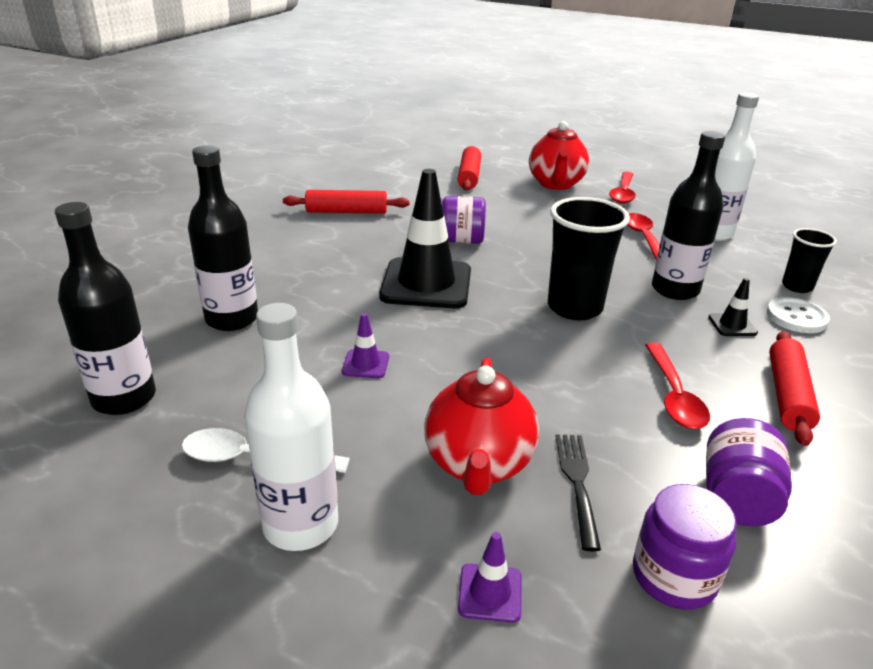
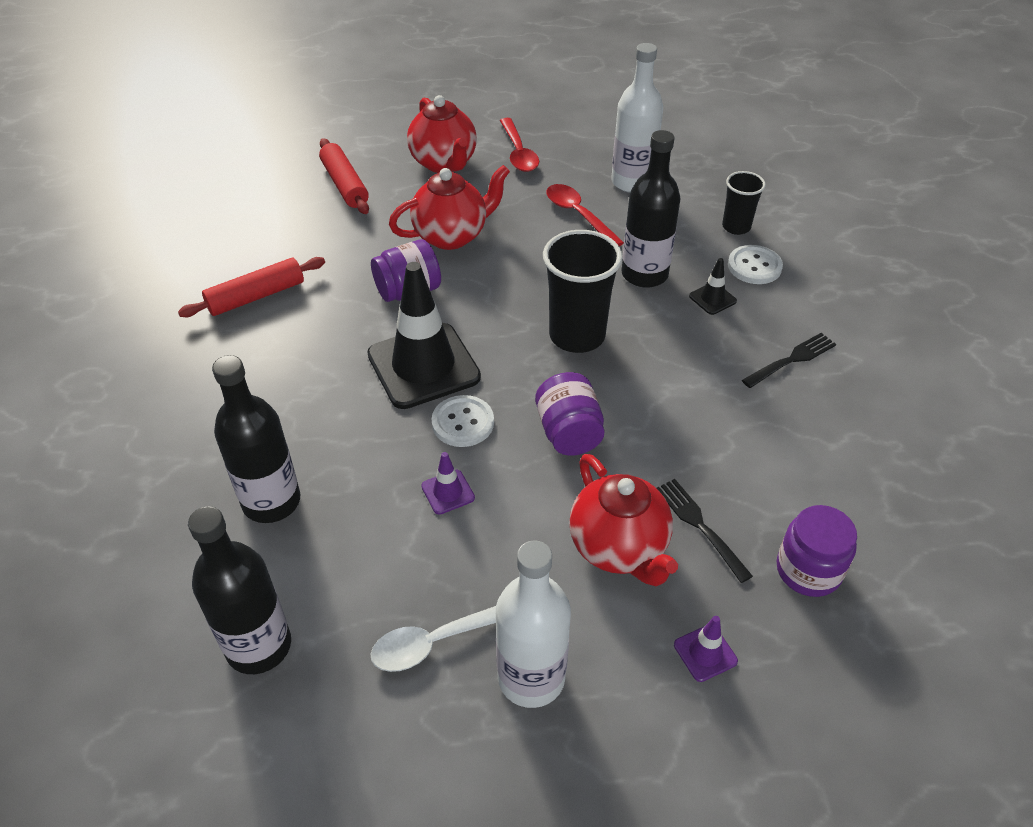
camera: 30 degrees left, 15 degrees up
(422, 327) = (463, 423): none -> white button
(523, 221) = (451, 236): none -> red teapot
(674, 396) = (714, 401): red spoon -> none
(737, 498) = (810, 480): purple jar -> purple jar (569, 433)
(787, 395) = (791, 360): red rolling pin -> black fork

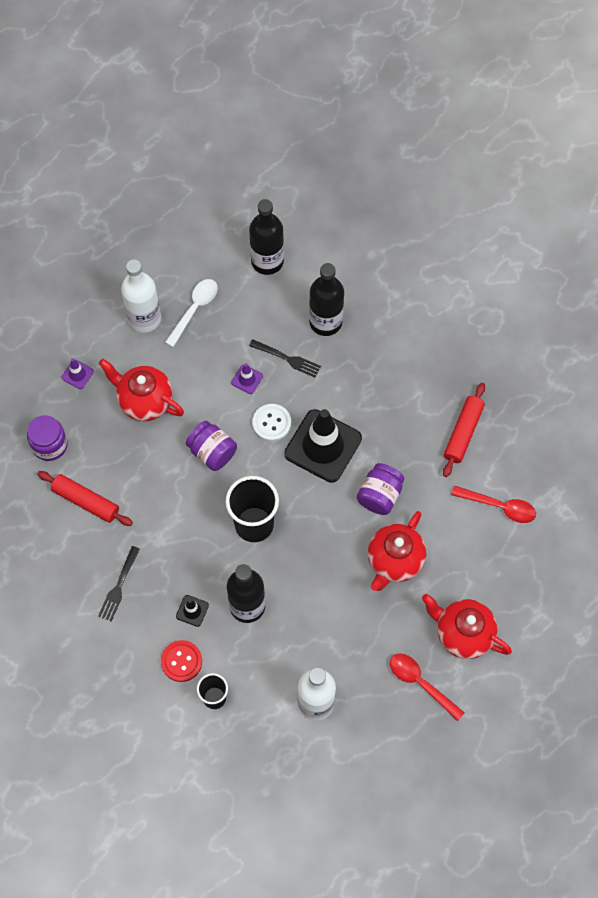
camera: 145 degrees right, 20 degrees up
(345, 184) = (508, 564): red rolling pin -> red rolling pin (86, 501)
(578, 215) = (328, 638): red spoon -> red spoon (499, 506)
(701, 526) = (112, 437): black fork -> black fork (287, 359)
(754, 266) = (181, 661): white button -> red button

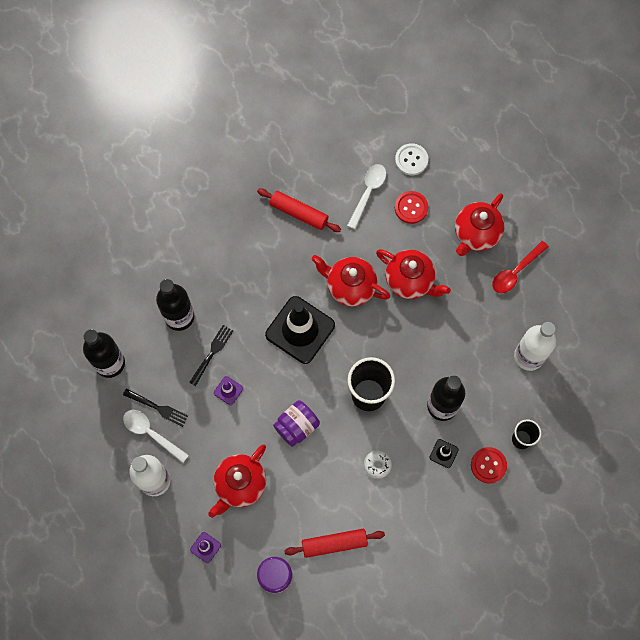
camera: 85 degrees left, 5 degrees up
(86, 501) = (334, 544): red rolling pin -> red rolling pin turned 45 degrees clockwise
(119, 586) = (417, 517): black fork -> black fork (157, 408)
(174, 539) = (377, 465): none -> white donut
(271, 423) = (273, 372): white button -> white button (411, 160)
(379, 495) = (350, 287): purple jar -> red teapot
(487, 556) = (411, 208): none -> red button
(499, 506) = (368, 192): red spoon -> white spoon

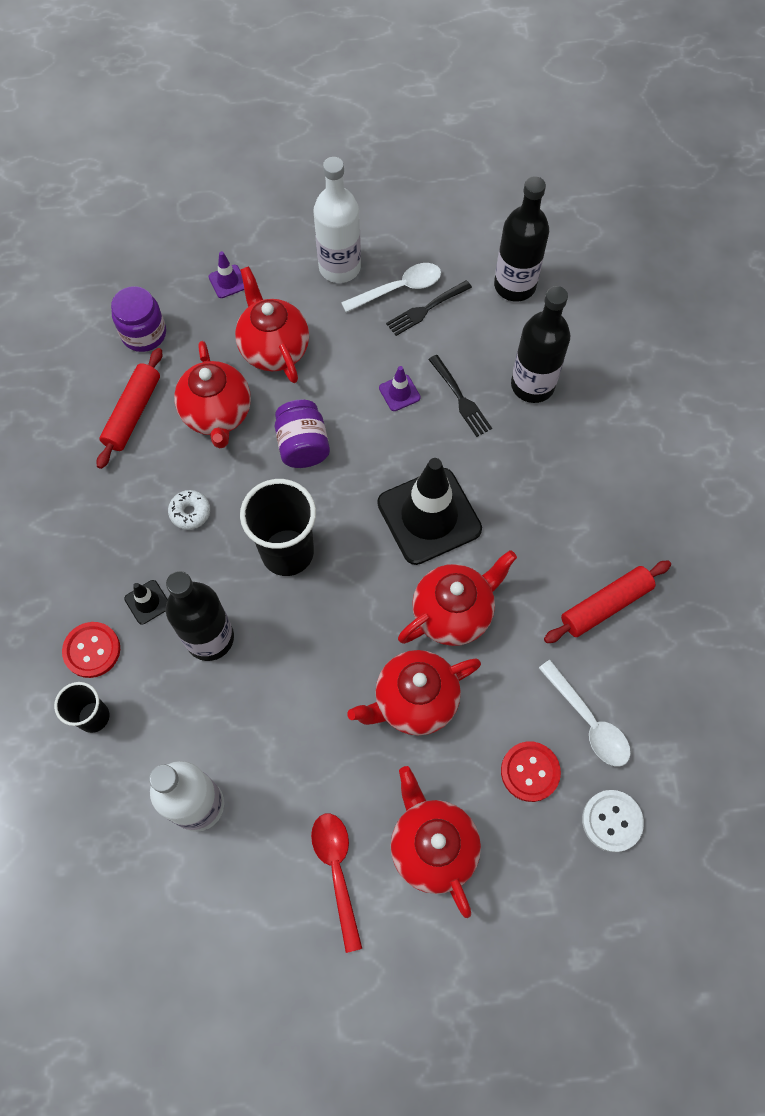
camera: 120 degrees right, 5 degrees down
(305, 490) = (217, 415): none -> red teapot

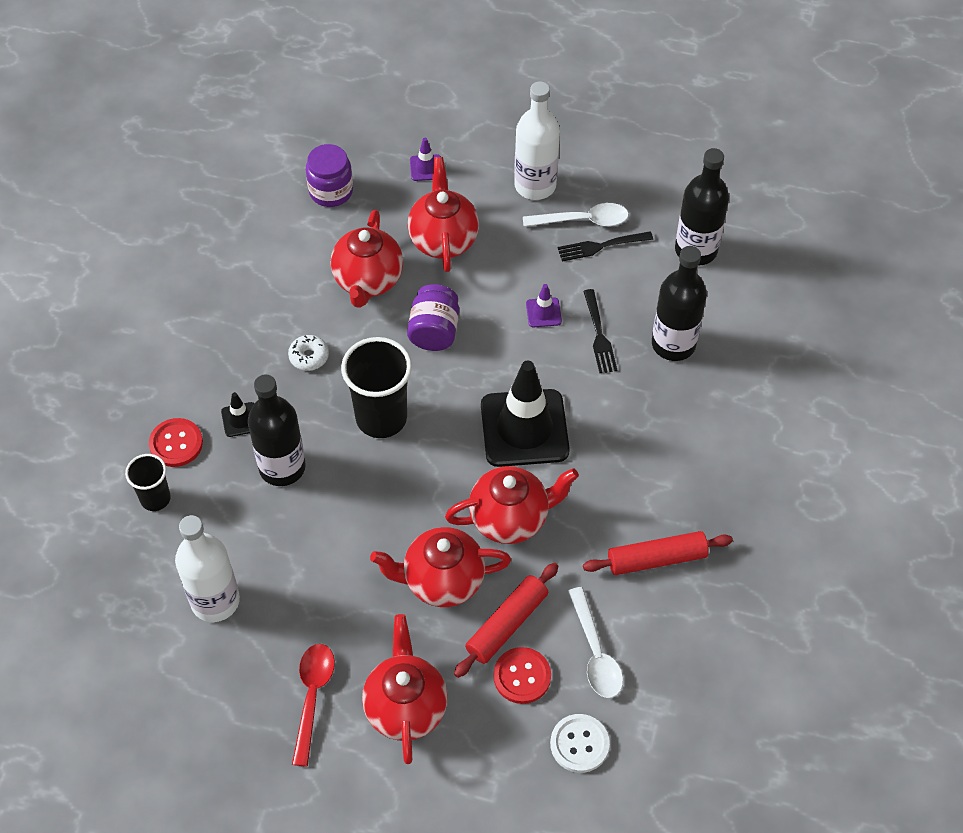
camera: 20 degrees right, 10 degrees down
(133, 413) = (293, 256): red rolling pin -> red rolling pin (506, 624)

